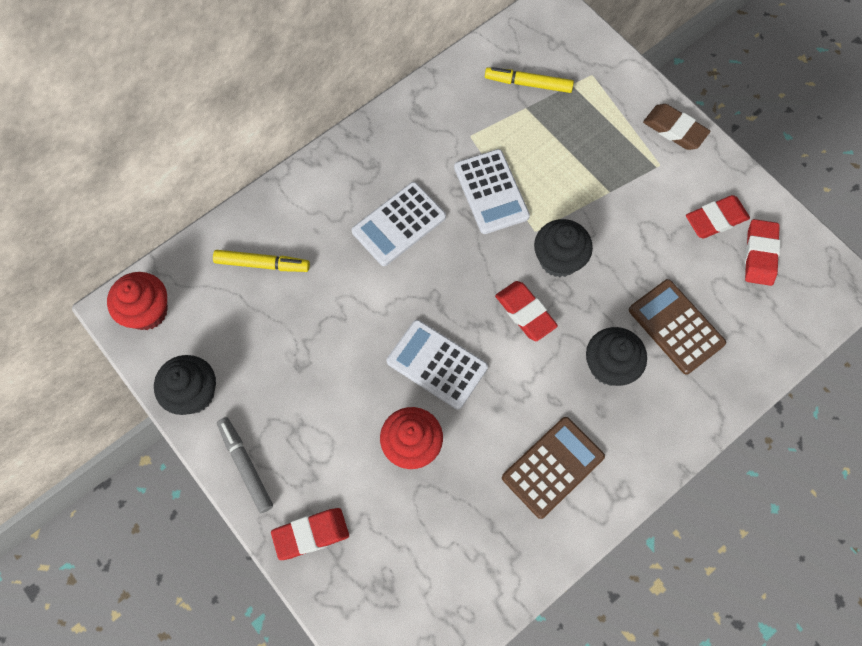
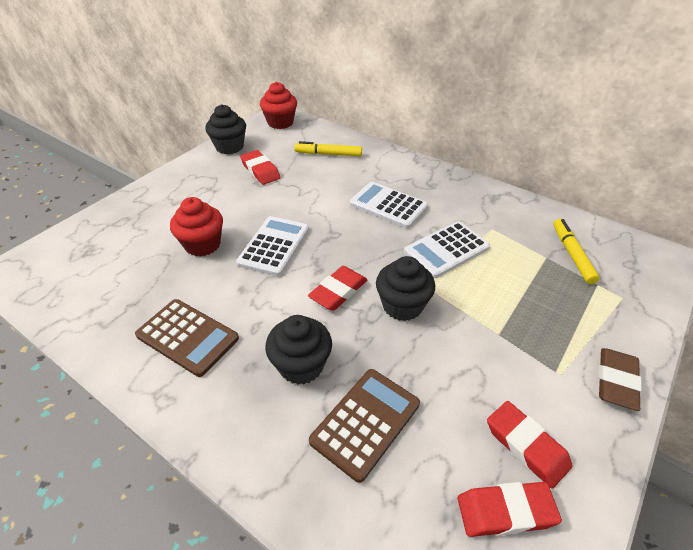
camera: 75 degrees right, 25 degrees down
(245, 466) = (181, 174): grey marker -> none
(262, 264) = (328, 154): yellow marker -> yellow marker turned 105 degrees clockwise
(311, 534) = (131, 209): red eraser -> red eraser (260, 171)

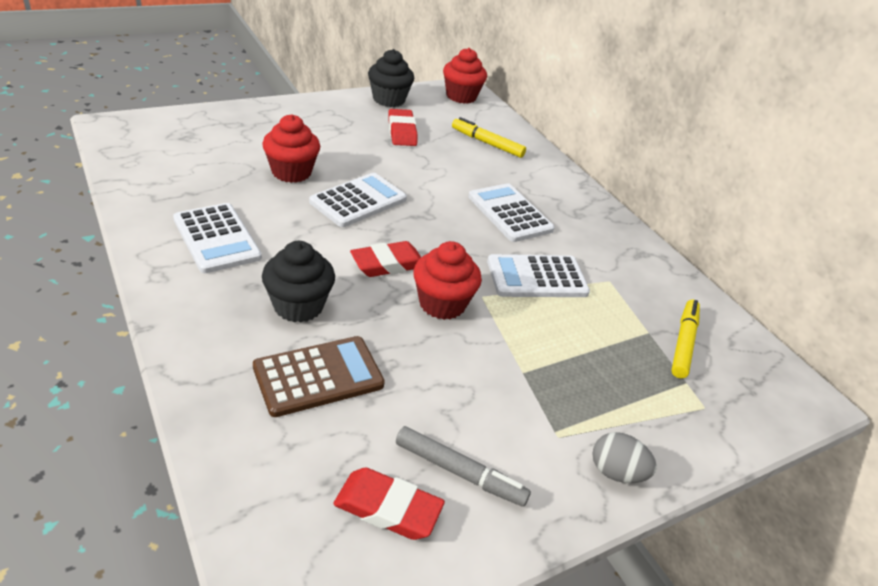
camera: 20 degrees right, 5 degrees down
(187, 337) = (217, 238): brown calculator -> white calculator
(402, 306) = (442, 304): black cupcake -> red cupcake
(526, 446) = (459, 472): red eraser -> grey marker
(616, 381) = (616, 472): brown eraser -> grey egg

